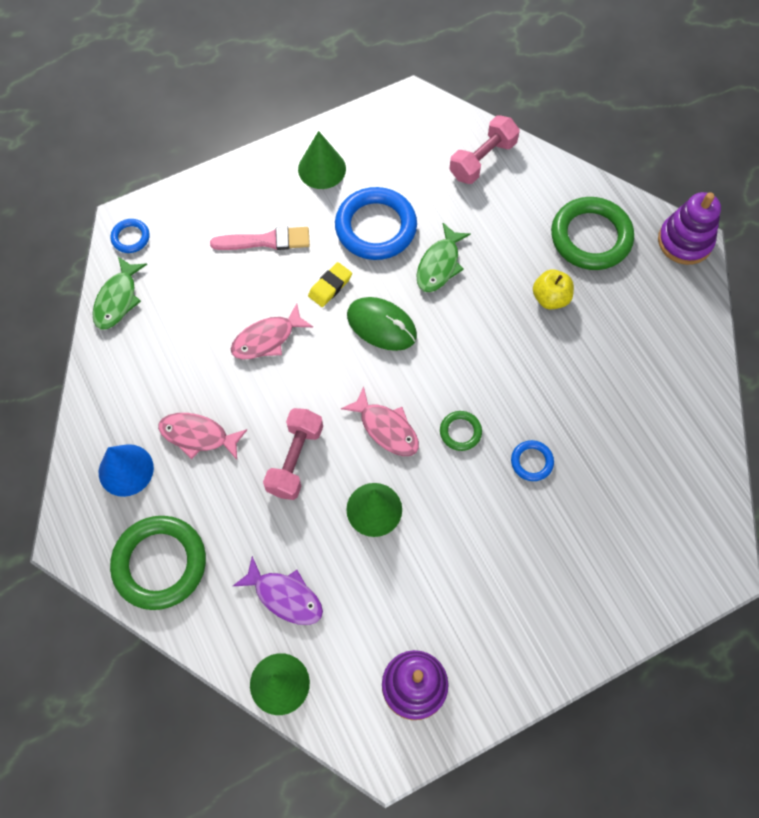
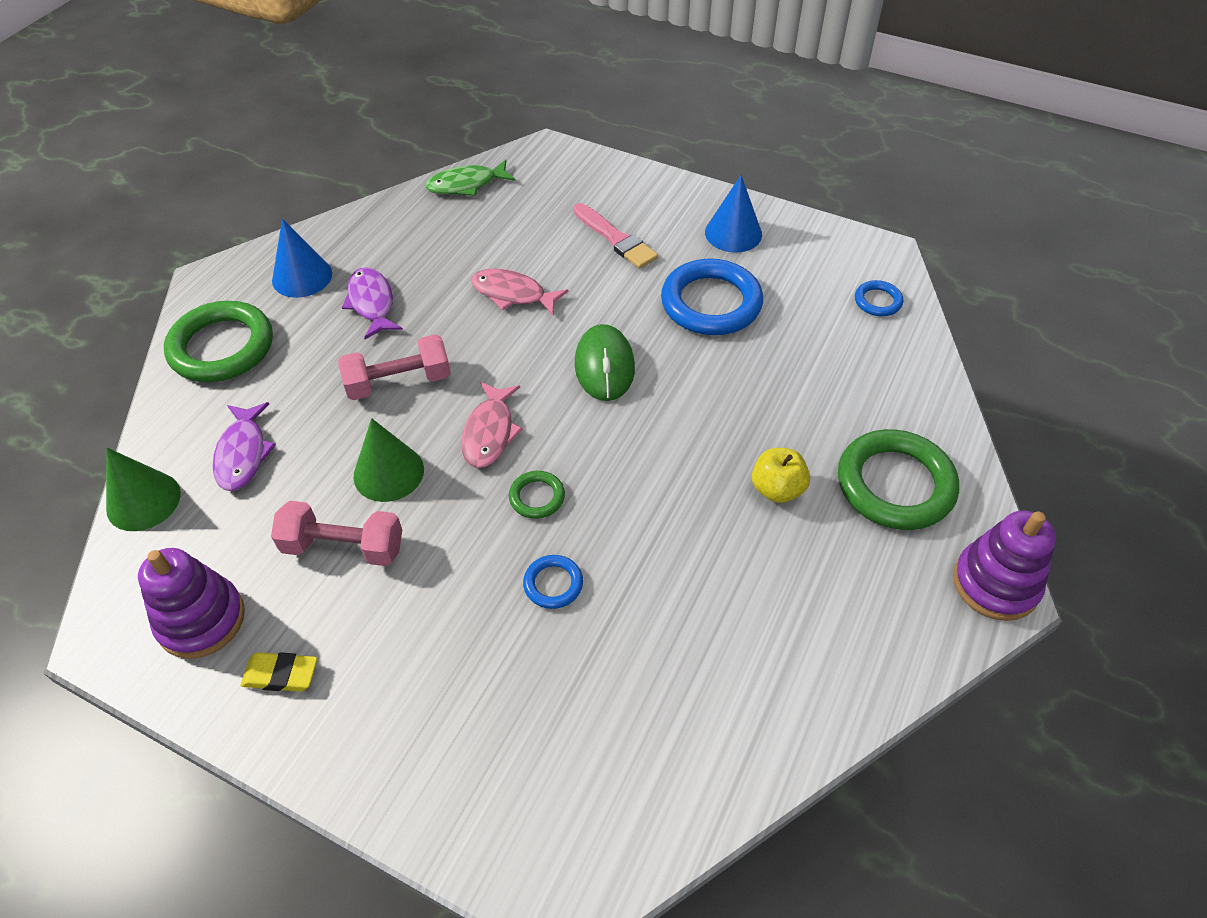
camera: 55 degrees right, 15 degrees down
(131, 237) = (534, 160): blue ring -> blue ring (878, 301)
(198, 436) = (372, 303): pink fish -> purple fish
(322, 169) = (733, 233): green cone -> blue cone
(330, 286) = (611, 306): yellow eraser -> yellow eraser (281, 675)
(439, 265) = (719, 373): green fish -> none
(482, 160) = (882, 340): pink dumbbell -> pink dumbbell (343, 547)

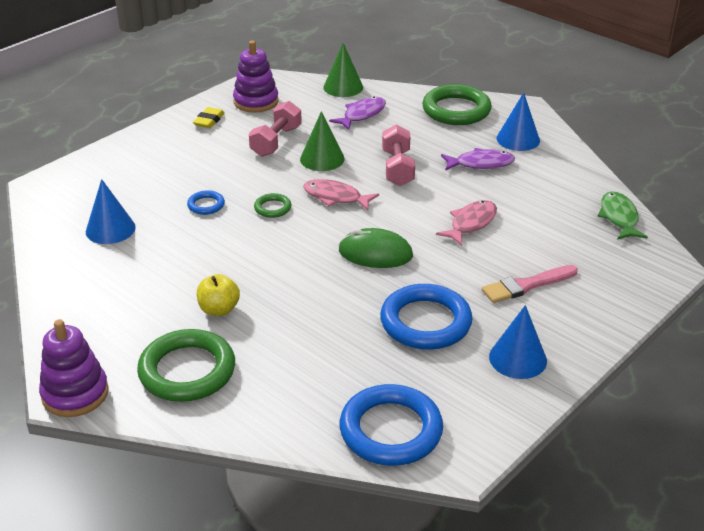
camera: 105 degrees right, 15 degrees down
(243, 454) = (362, 114): purple fish -> purple fish turned 120 degrees clockwise
(659, 696) = (110, 229): none -> blue cone
(878, 301) = (390, 430): blue ring -> blue ring, size x2.12

